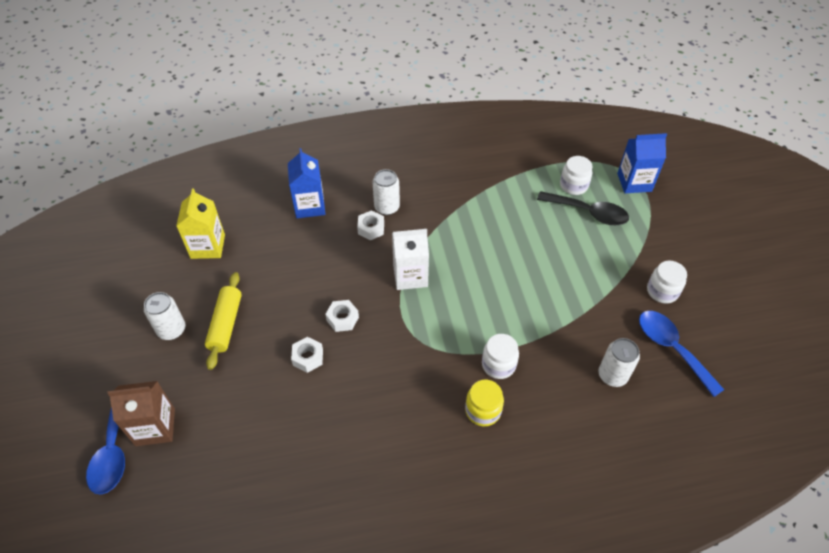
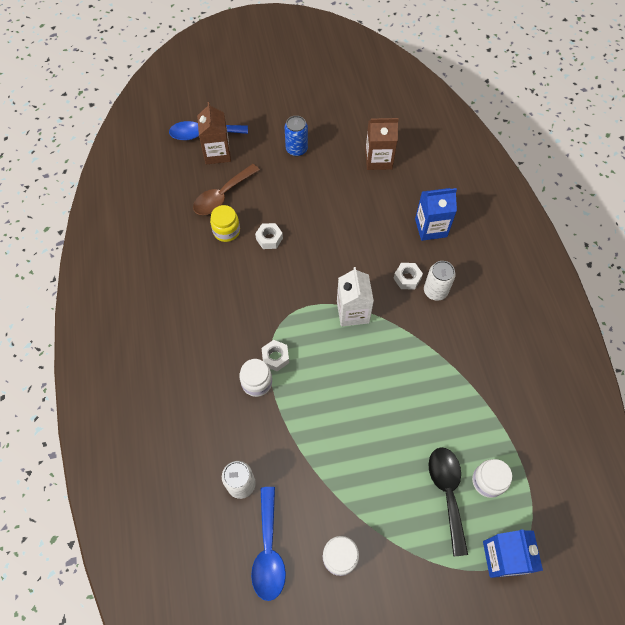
camera: 90 degrees right, 10 degrees up
(171, 330) = (296, 149): white can -> blue can
(208, 246) = (378, 159): yellow carton -> brown carton
(226, 324) = (301, 182): yellow rolling pin -> none
(232, 416) = (222, 196): none -> brown spoon
(342, 319) = (306, 260): white nut -> white nut (275, 357)
(483, 410) = (213, 367): yellow jar -> yellow jar (226, 231)
(588, 213) = (447, 492): black spoon -> black spoon turned 150 degrees clockwise
(671, 348) = (268, 551): blue spoon -> blue spoon turned 120 degrees clockwise

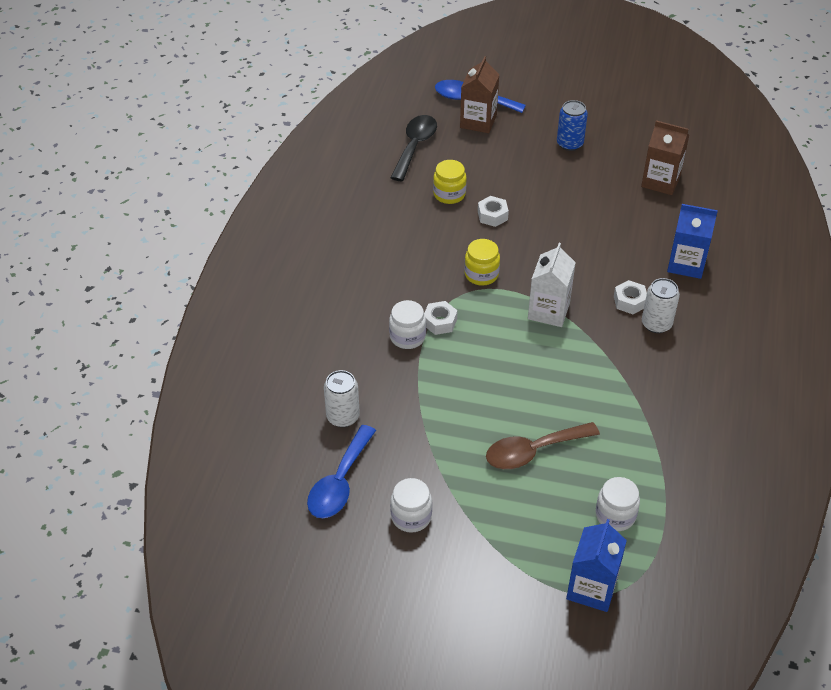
camera: 25 degrees right, 15 degrees down
(222, 196) = (462, 161): brown spoon -> brown spoon (533, 451)
(286, 298) = (481, 274): none -> yellow jar
(447, 492) = (562, 507): black spoon -> black spoon (415, 146)

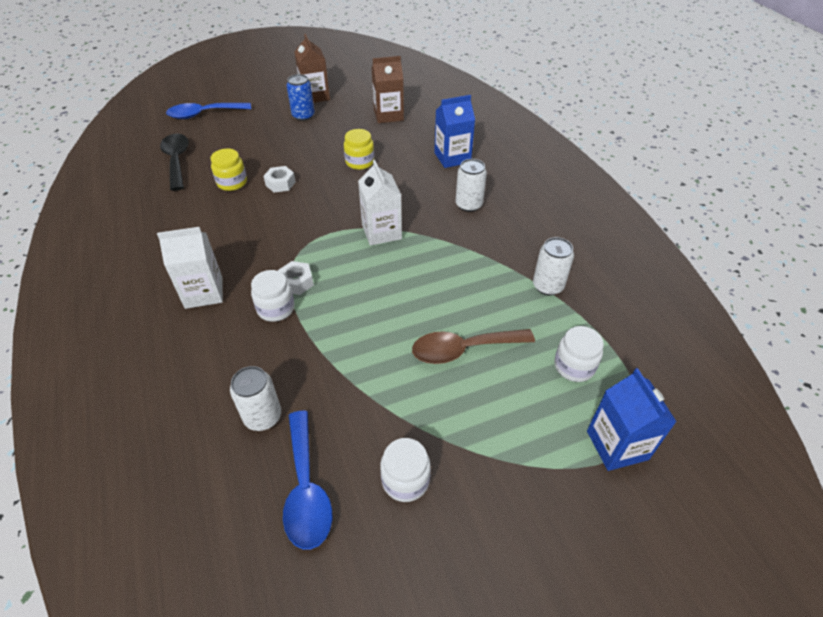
camera: 35 degrees left, 0 degrees up
(360, 293) = (204, 292): none -> white carton
(478, 121) = (219, 126): brown carton -> brown carton (315, 96)
(481, 274) = (304, 229): yellow jar -> yellow jar (360, 162)
(533, 451) = (463, 349): brown spoon -> brown spoon turned 45 degrees clockwise
(629, 301) = (436, 198): white nut -> none
(659, 439) = (548, 286): none -> white can

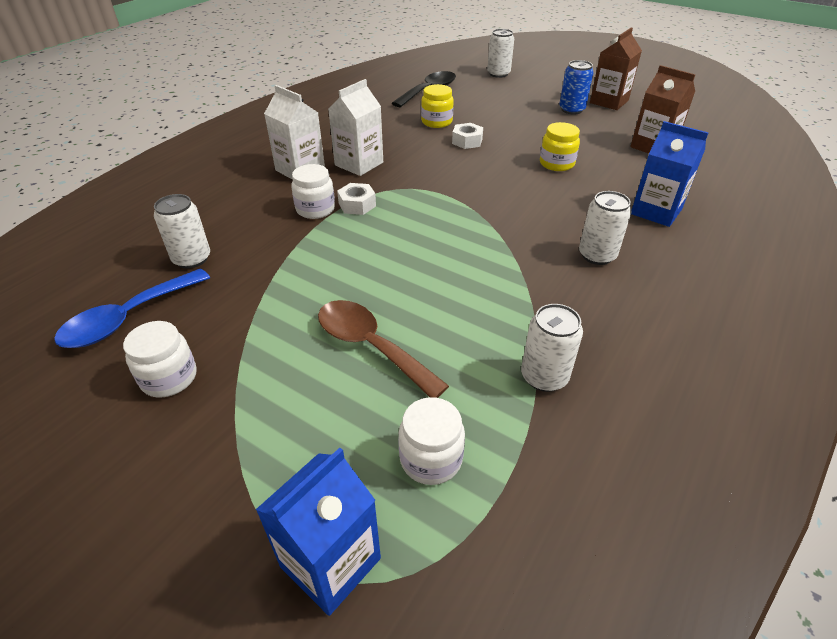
camera: 55 degrees right, 5 degrees down
(204, 114) = (498, 74): blue spoon -> white can
(381, 232) = (477, 219): white carton -> white carton (359, 164)

